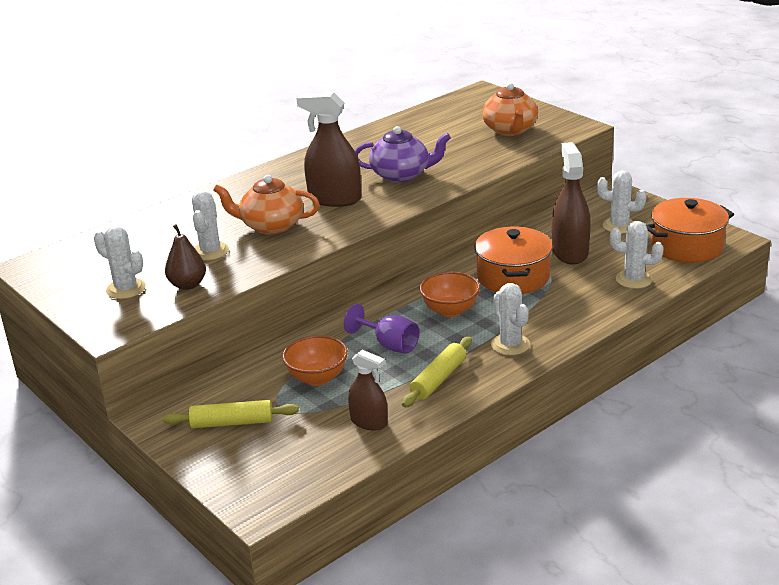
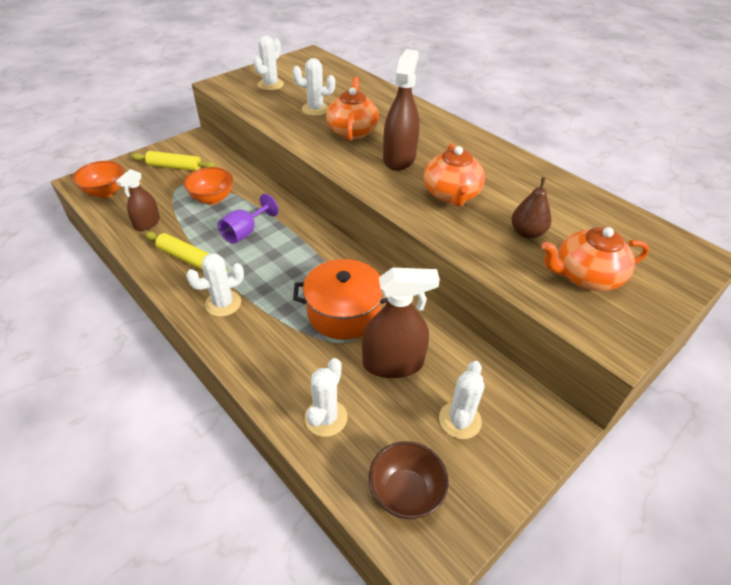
camera: 85 degrees right, 15 degrees up
(188, 285) = (268, 104): brown pear -> brown pear (527, 233)
(232, 423) = (174, 167): yellow rolling pin -> yellow rolling pin turned 75 degrees counterclockwise
(401, 175) = (451, 194): purple teapot -> orange teapot
(450, 310) = (289, 267): orange bowl -> orange bowl (105, 192)
(687, 246) = (405, 493): orange pot -> brown bowl

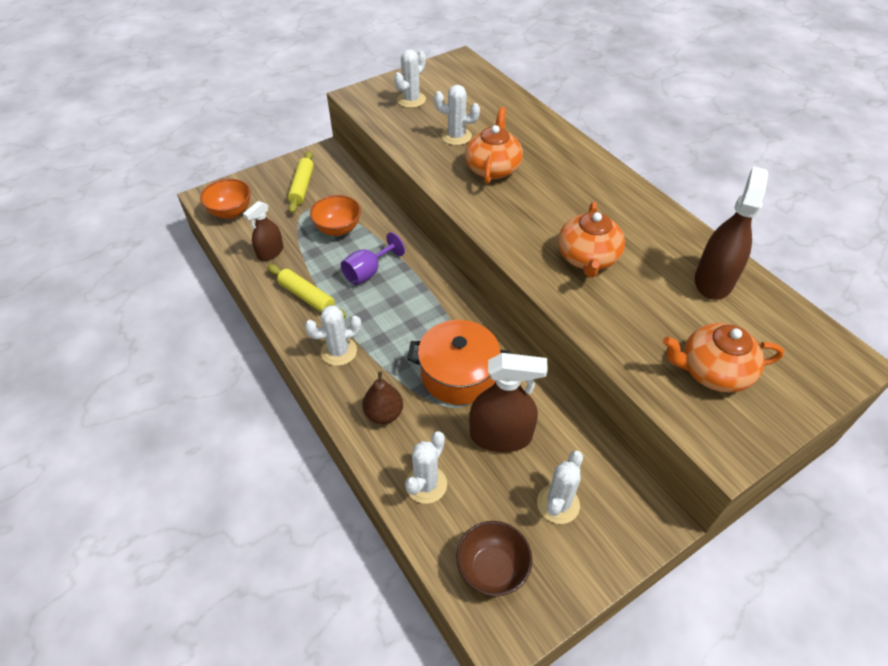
camera: 10 degrees right, 5 degrees up
(174, 167) = (302, 187): yellow rolling pin -> yellow rolling pin turned 75 degrees clockwise
(399, 158) = (538, 208): brown spray bottle -> brown spray bottle (713, 280)
(527, 233) = (661, 313): brown pear -> brown pear (384, 413)

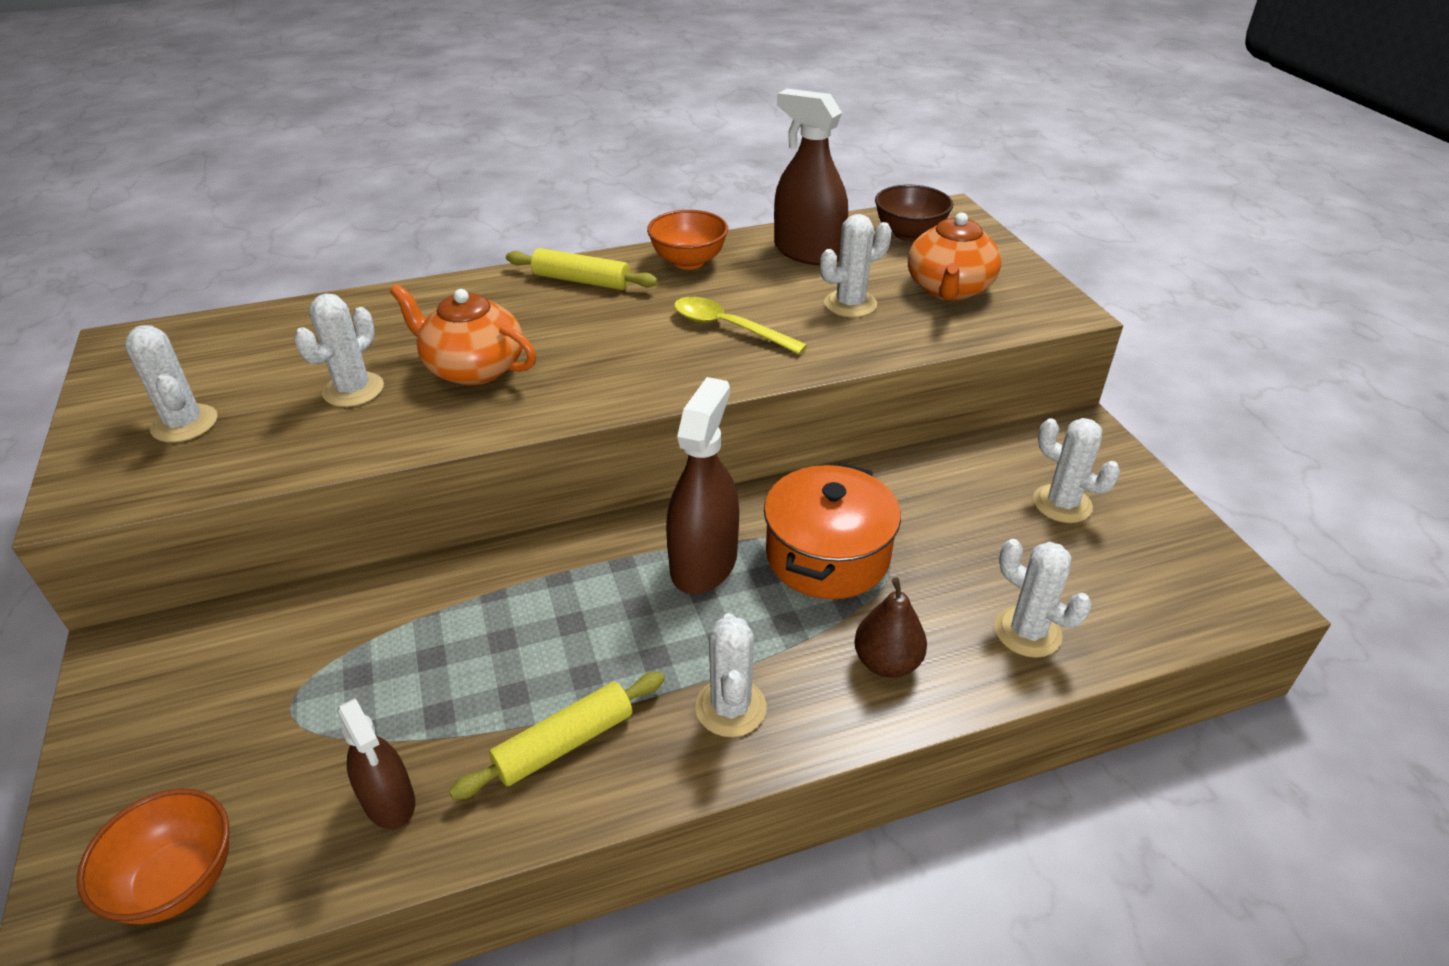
camera: 75 degrees left, 10 degrees down
(302, 187) = (204, 711): yellow rolling pin -> yellow rolling pin (581, 280)
(338, 229) = (393, 662): orange bowl -> orange bowl (688, 261)
(368, 272) = (546, 632): purple goblet -> none
(492, 569) = (1161, 587): brown bowl -> brown bowl (909, 234)
(500, 436) = (949, 533): brown spray bottle -> brown spray bottle (703, 563)
(587, 258) = (728, 327): orange teapot -> yellow spoon
(653, 315) = (850, 304): none -> white cactus

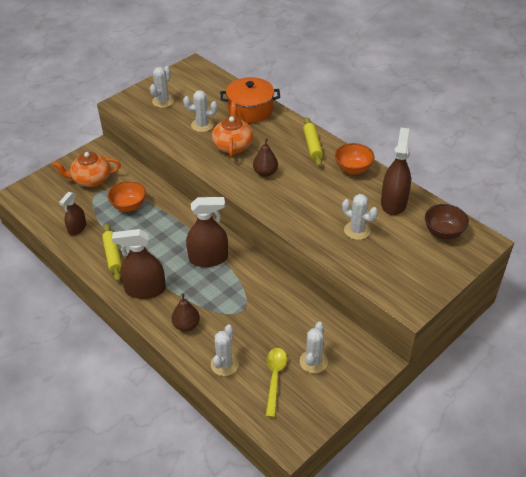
camera: 65 degrees right, 5 degrees up
(178, 881) = (38, 202): orange bowl -> orange bowl (129, 206)
(564, 743) = (113, 256): yellow rolling pin -> yellow rolling pin turned 45 degrees clockwise
(603, 353) = (265, 172): none -> brown pear
(728, 327) = (308, 199): yellow spoon -> yellow spoon (274, 378)
(731, 707) = (145, 290): white cactus -> brown spray bottle
(827, 555) = (233, 292): orange pot -> orange pot (250, 110)
(949, 289) = (398, 260): orange teapot -> orange teapot (91, 179)

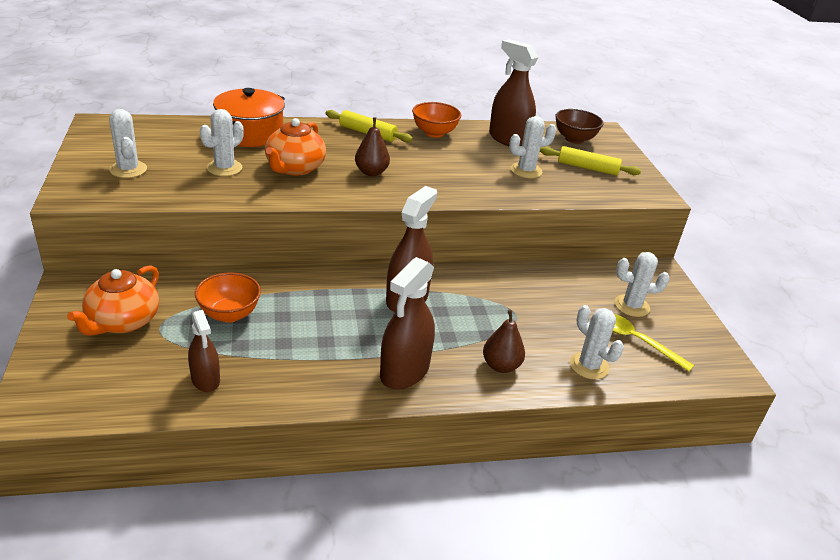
camera: 60 degrees left, 10 degrees down
(113, 256) = (307, 371): yellow rolling pin -> yellow rolling pin (587, 168)
(233, 145) = (294, 168): orange teapot -> orange teapot turned 105 degrees counterclockwise
(313, 361) = (631, 306): white cactus -> white cactus turned 45 degrees counterclockwise

